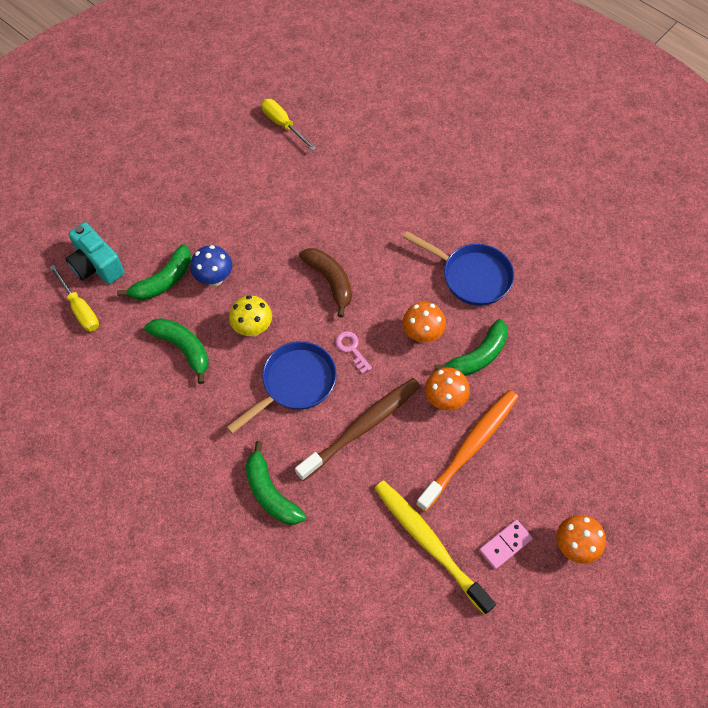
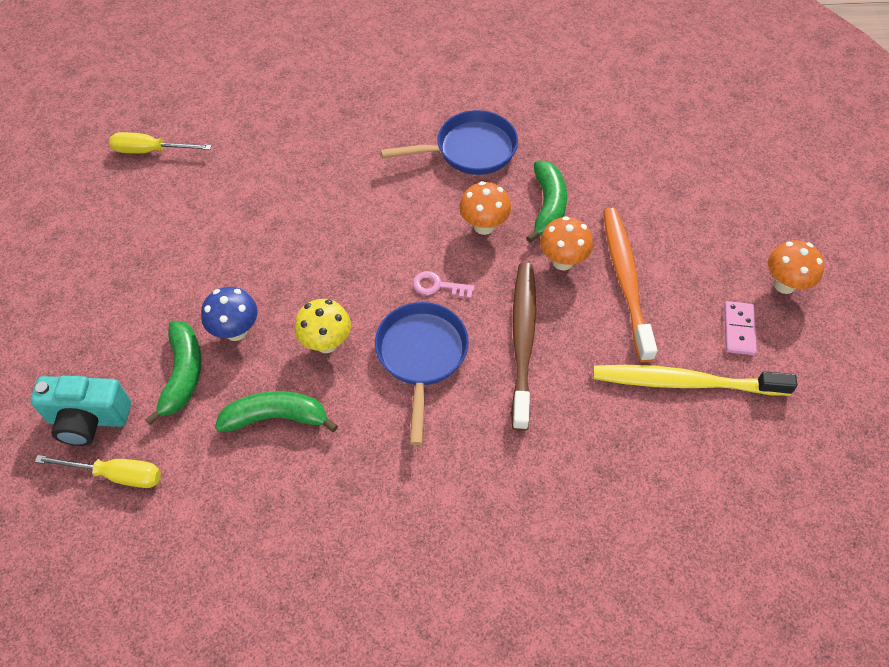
camera: 45 degrees left, 5 degrees down
(270, 492) = (509, 467): green banana -> none
(330, 281) = (353, 246): brown banana -> none

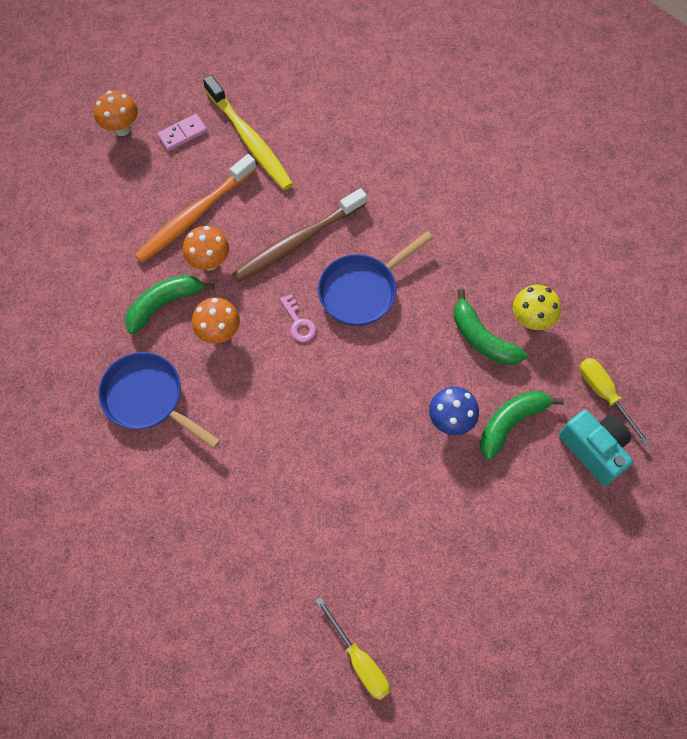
camera: 130 degrees left, 10 degrees up
(326, 343) = (405, 355): yellow mushroom -> yellow mushroom (531, 320)

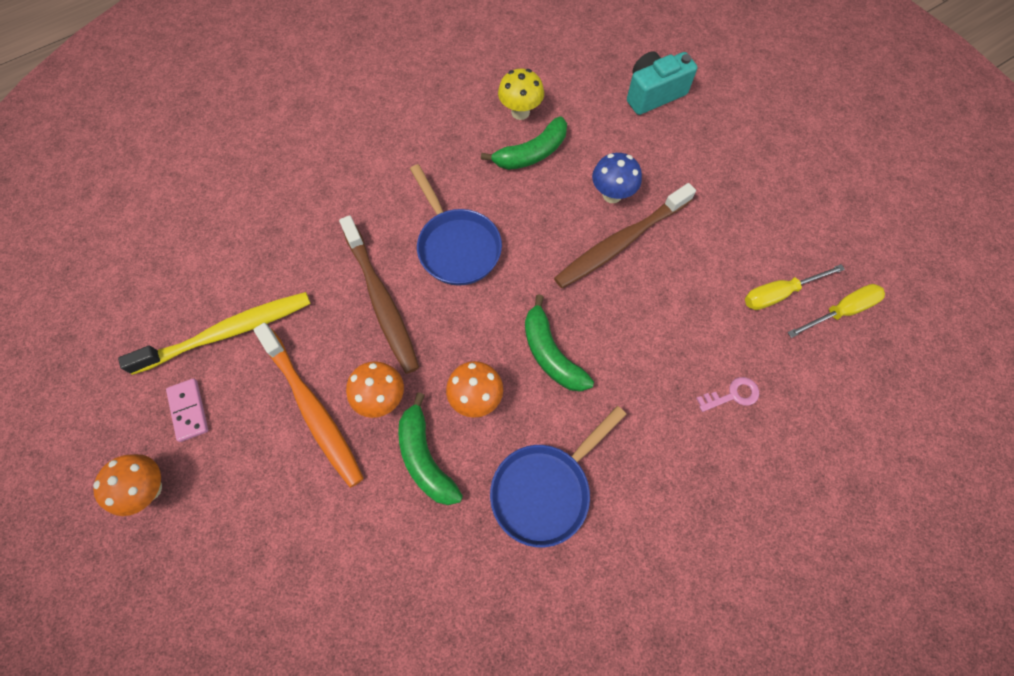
camera: 80 degrees left, 0 degrees up
(298, 323) = (481, 313): pink key -> pink key (732, 395)
(397, 435) = (621, 242): none -> brown toothbrush
(511, 422) = (620, 148): green banana -> green banana (551, 354)
(604, 394) = (603, 75): yellow screwdriver -> yellow screwdriver (778, 293)

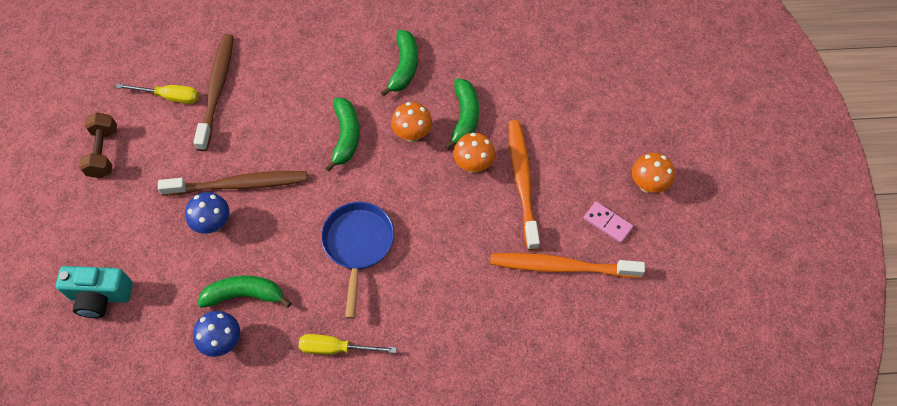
camera: 150 degrees left, 5 degrees down
(188, 410) = (607, 223): pink domino -> pink domino turned 60 degrees counterclockwise
(227, 333) = (562, 266): yellow toothbrush -> orange toothbrush
(381, 299) = (438, 233): brown toothbrush -> brown toothbrush (217, 90)
(520, 112) = (223, 342): yellow mushroom -> blue mushroom
(545, 489) = (404, 67): blue pan -> green banana
(732, 395) = (255, 58): pink key -> none
(780, 203) = (103, 152): none -> brown dumbbell
(841, 311) = (144, 68): yellow screwdriver -> yellow screwdriver (336, 348)

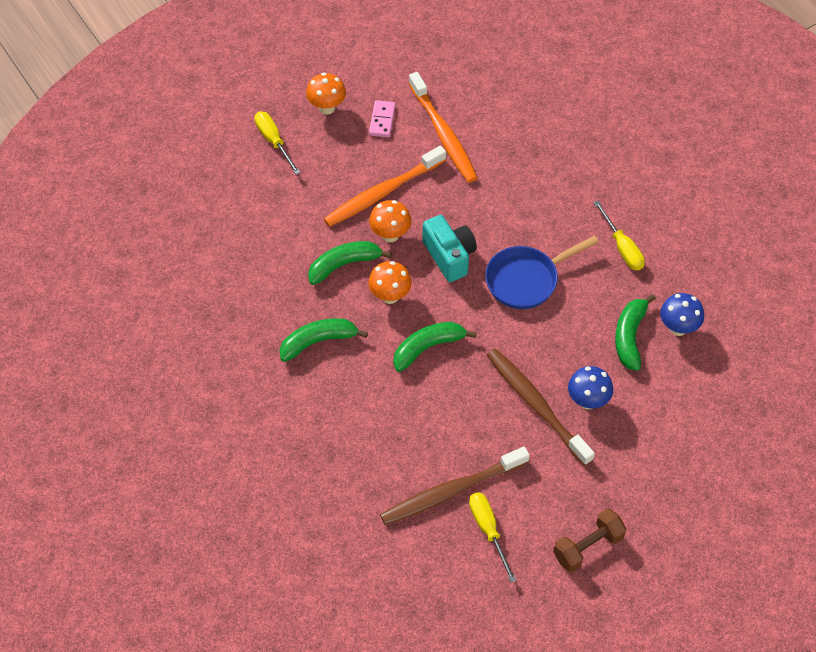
camera: 120 degrees left, 5 degrees down
(100, 296) = (715, 446): turquoise camera -> turquoise camera (449, 256)
(245, 295) = (630, 336): green banana -> green banana turned 45 degrees clockwise
(629, 126) = (274, 141): none -> yellow screwdriver

